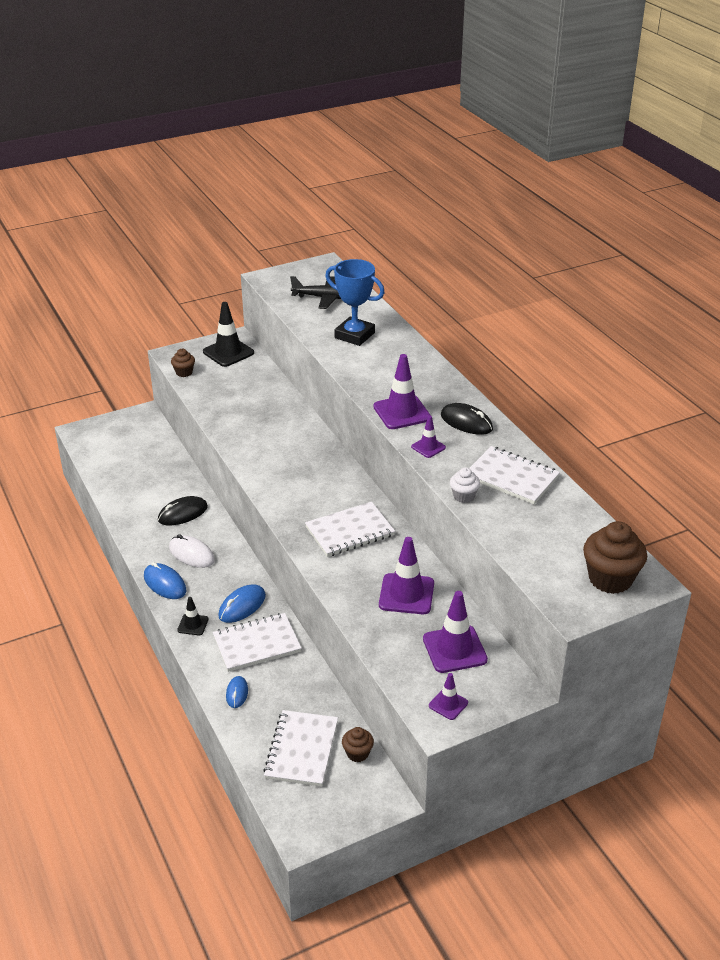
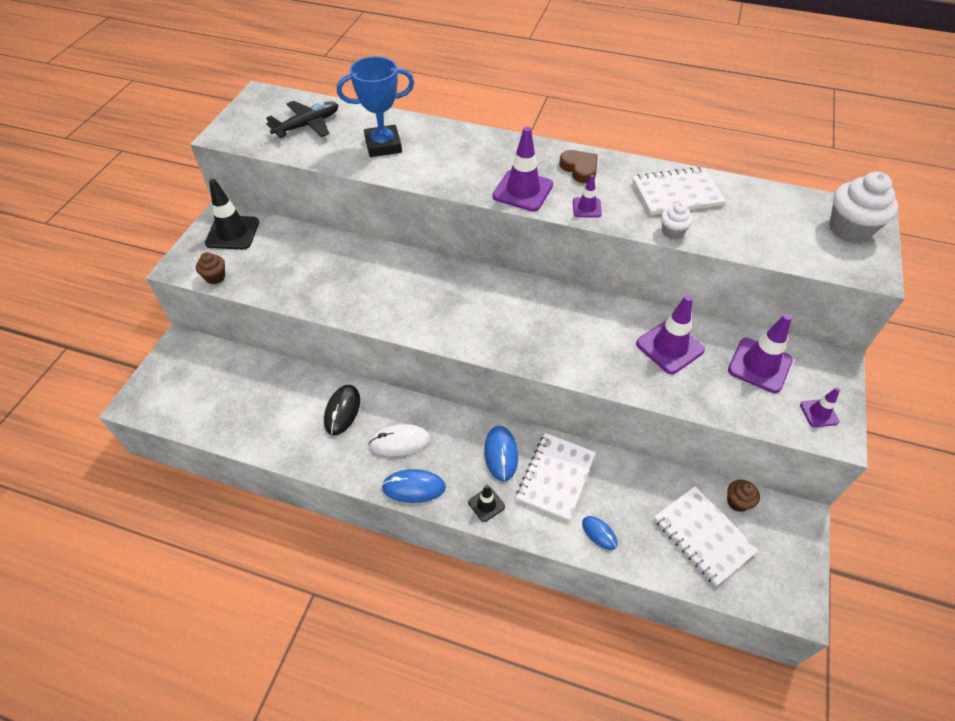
camera: 45 degrees left, 15 degrees up
(349, 531) = (559, 326): white notebook -> none
(466, 422) = (579, 169): black mouse -> brown heart
(610, 579) = (849, 229): brown cupcake -> white cupcake

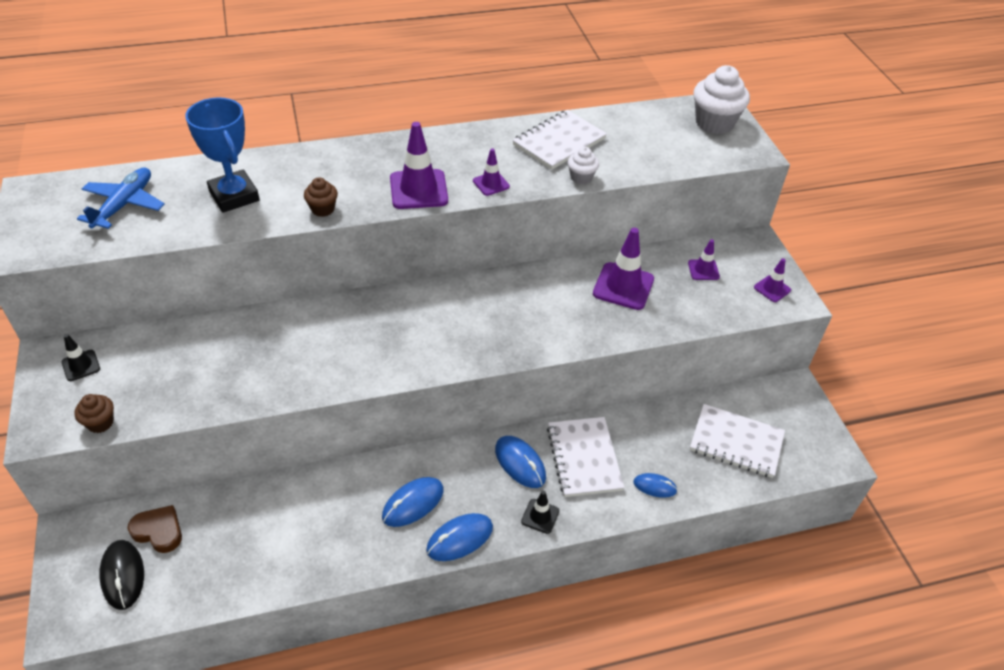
camera: 35 degrees left, 5 degrees down
(232, 233) = (81, 365): black traffic cone -> black traffic cone, size x0.54
(307, 125) = (124, 204): black plane -> blue plane
(342, 411) = (328, 504): black mouse -> black mouse (122, 575)
(383, 145) = (234, 196): blue trophy -> blue trophy turned 75 degrees counterclockwise
(399, 442) = (413, 503): white mouse -> blue mouse
(579, 169) = (456, 150): brown heart -> brown heart (159, 531)
(737, 502) = (742, 400): brown cupcake -> brown cupcake (322, 209)
(759, 365) = (703, 270): purple traffic cone -> purple traffic cone, size x0.54

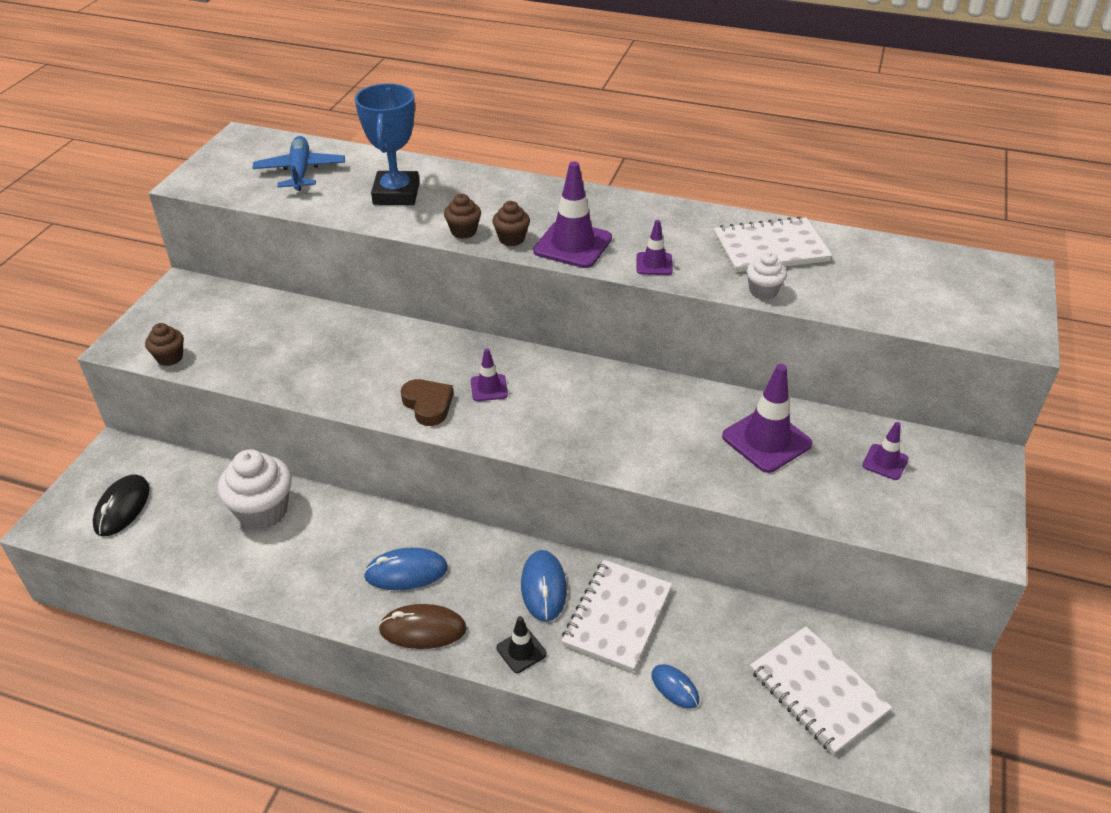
camera: 35 degrees right, 5 degrees down
(81, 365) = (196, 305): black traffic cone -> none
(124, 204) = (300, 171): blue plane -> blue plane turned 60 degrees counterclockwise
(159, 531) = (177, 485): brown heart -> brown heart (428, 405)
(367, 201) = (511, 239): none -> brown cupcake
(459, 539) = (423, 629): blue mouse -> brown mouse
(714, 123) = (991, 288): white cupcake -> white cupcake (263, 511)
(772, 289) = (962, 519): purple traffic cone -> purple traffic cone (489, 388)

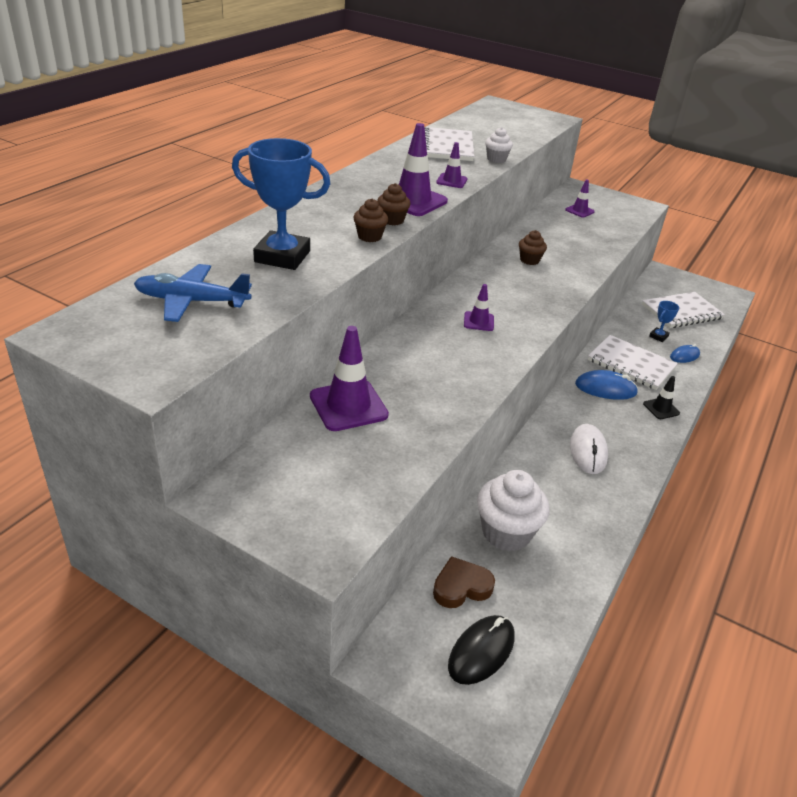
camera: 80 degrees left, 5 degrees down
(122, 507) = (481, 651): black mouse -> black mouse turned 75 degrees counterclockwise
(170, 357) = (367, 510): brown cupcake -> brown cupcake (529, 260)
(406, 572) = (588, 451): blue mouse -> white mouse
(423, 629) = (644, 451): brown mouse -> none
(428, 405) = (492, 352): brown heart -> brown heart (461, 587)
(715, 654) = (658, 336): none -> blue trophy
(766, 440) = (556, 236): purple traffic cone -> purple traffic cone (348, 405)

